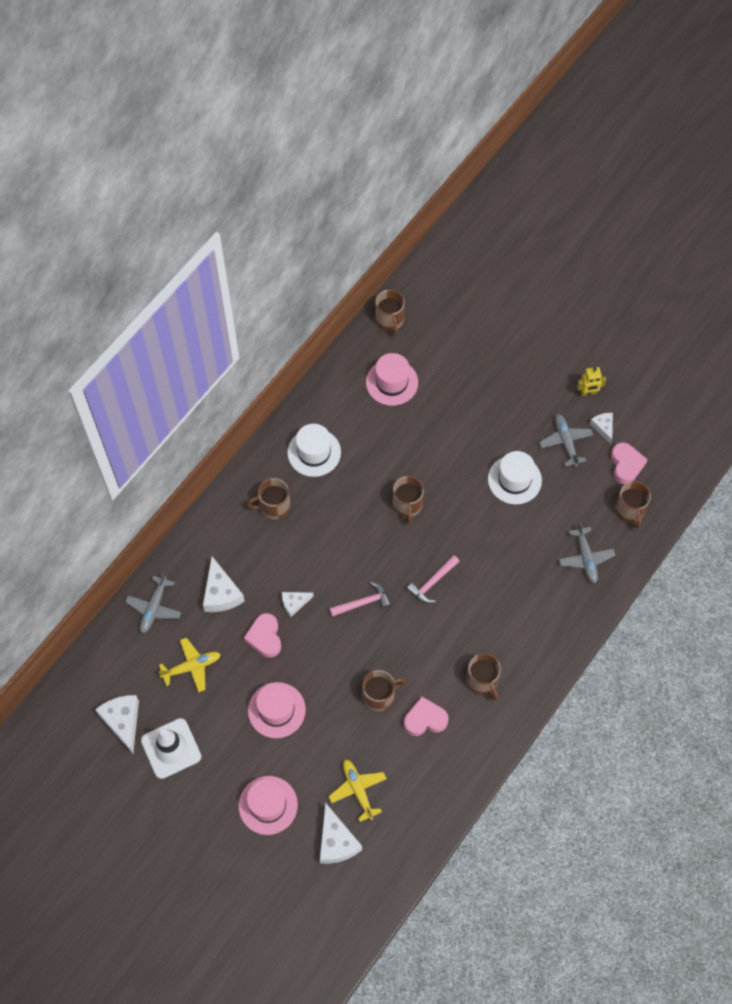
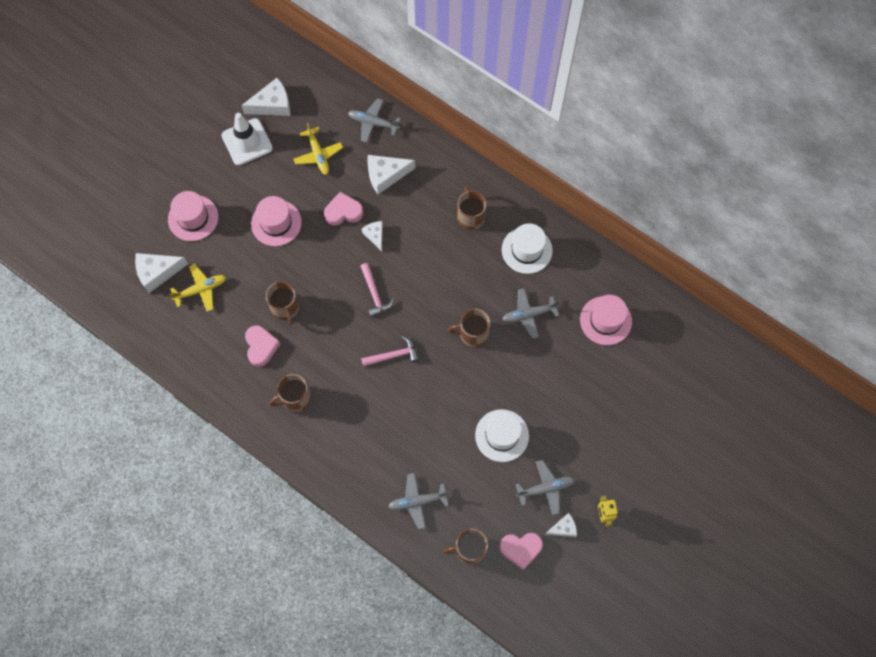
camera: 90 degrees right, 5 degrees up
(386, 452) = (528, 314): none -> grey plane
(389, 320) = (676, 319): brown mug -> none
(432, 582) = (393, 355): pink hammer -> pink hammer turned 120 degrees clockwise

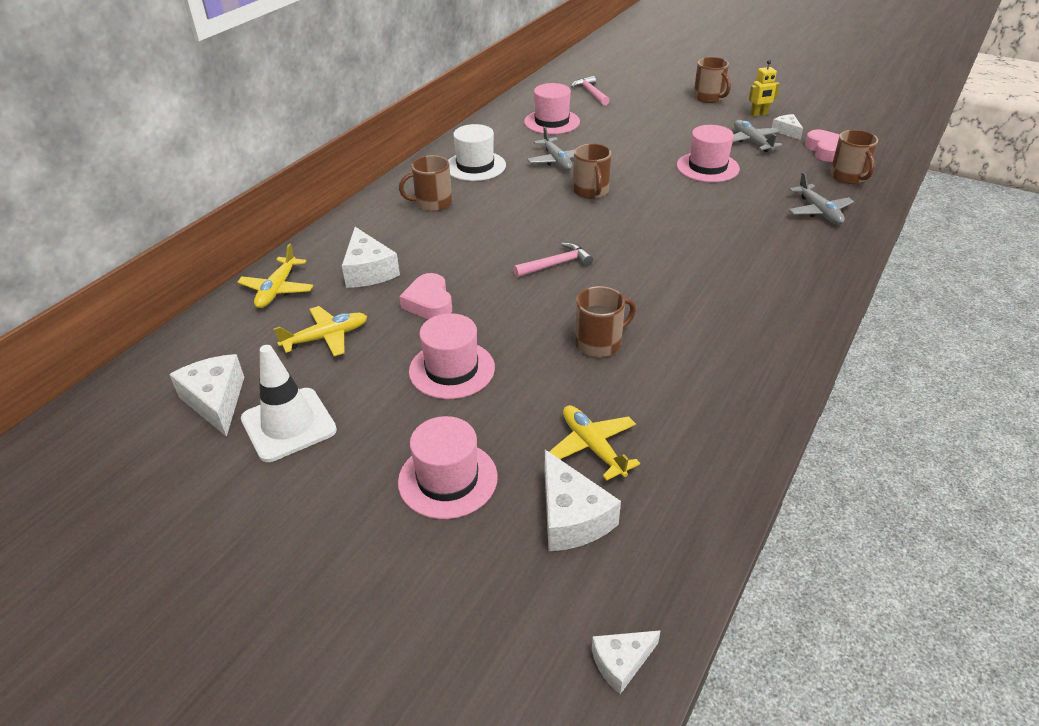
camera: 95 degrees left, 30 degrees down
(261, 347) = (672, 360): pink heart -> none
(295, 398) = (738, 317): brown mug -> brown mug (709, 98)
(373, 123) = (277, 289): grey plane -> yellow plane
(375, 235) = (466, 271): white cheese -> white cheese (621, 663)
(393, 355) = (640, 242): pink hammer -> pink hammer (591, 93)
(502, 435) = (707, 167): white hat -> pink hat

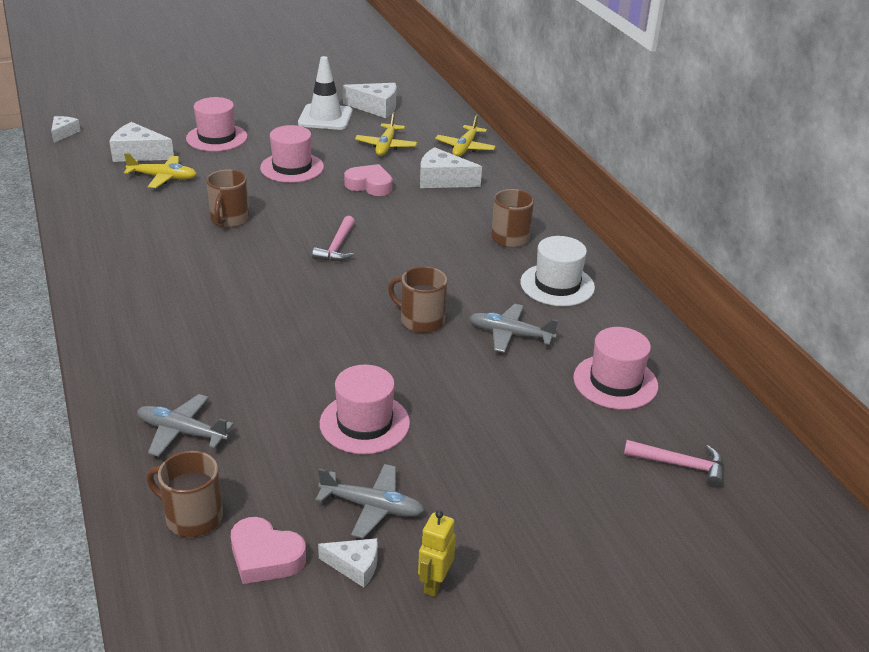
camera: 125 degrees right, 5 degrees down
(277, 289) = (465, 148): yellow plane -> yellow plane turned 120 degrees counterclockwise
(709, 98) = (546, 574): brown mug -> none

